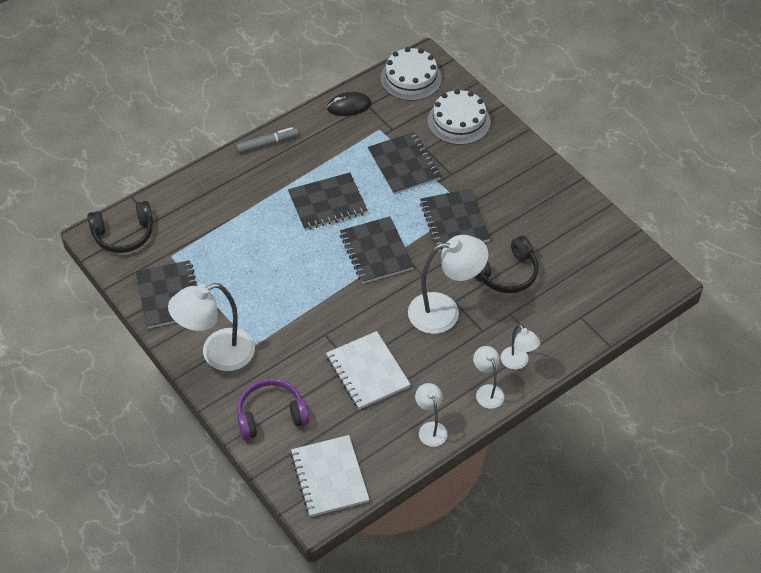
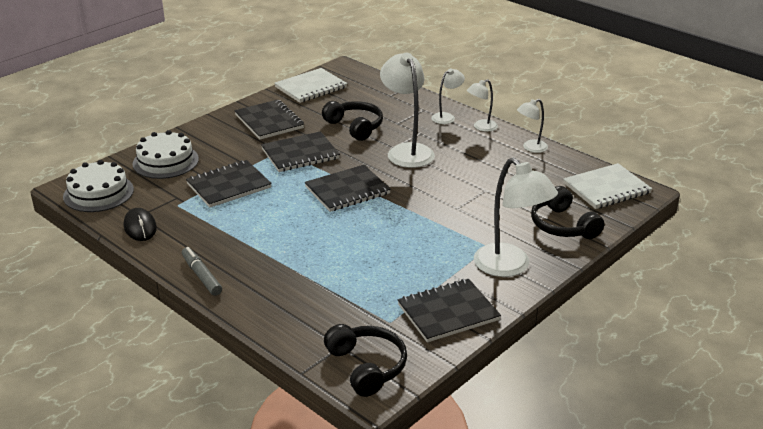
camera: 100 degrees left, 20 degrees down
(271, 415) = (562, 225): purple headphones -> black headphones
(327, 203) = (288, 225): black notebook -> black notebook (269, 121)
(367, 372) = (489, 181): white notebook -> white notebook (311, 87)

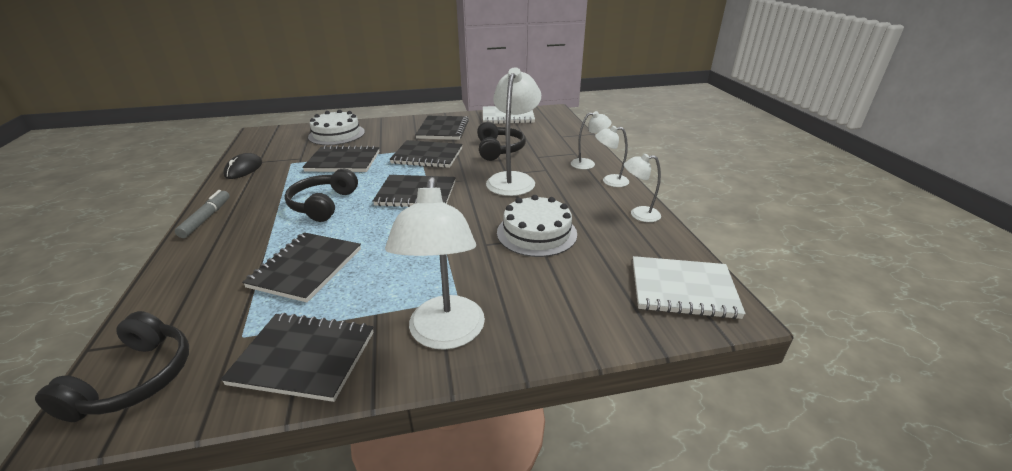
camera: 35 degrees right, 0 degrees up
(98, 193) = (266, 140): white cake -> white cake (536, 233)
(358, 272) = (306, 268): none -> black notebook
(562, 225) = (572, 312): black headphones -> black headphones (323, 204)

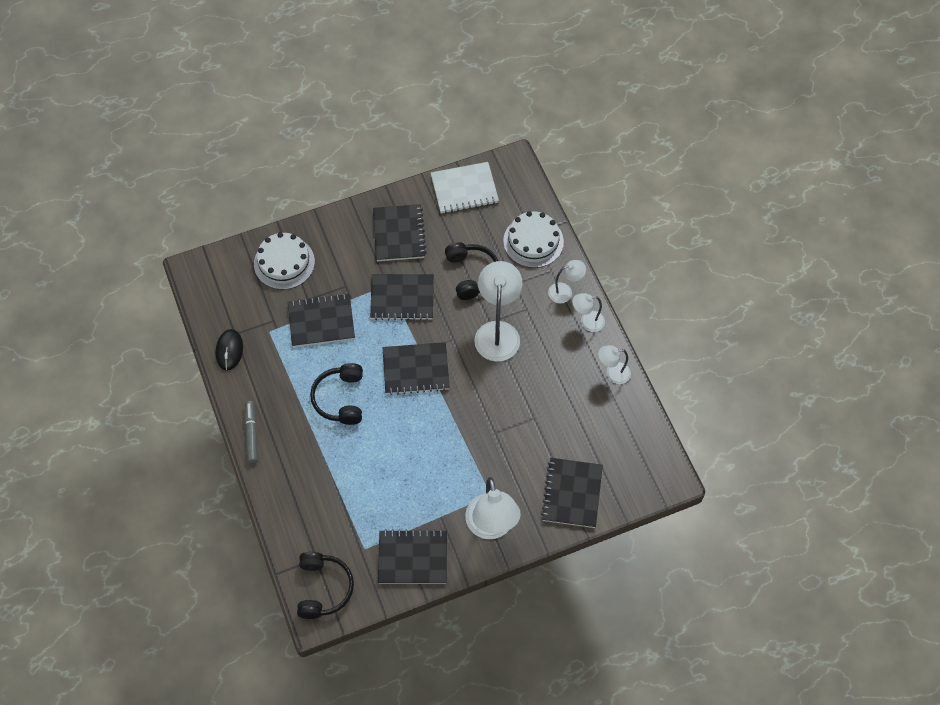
camera: 10 degrees left, 30 degrees up
(306, 268) = (370, 481): black notebook -> black notebook (572, 493)
(536, 233) = (532, 412): white cake -> white cake (533, 241)
(683, 289) = (641, 461): white notebook -> none

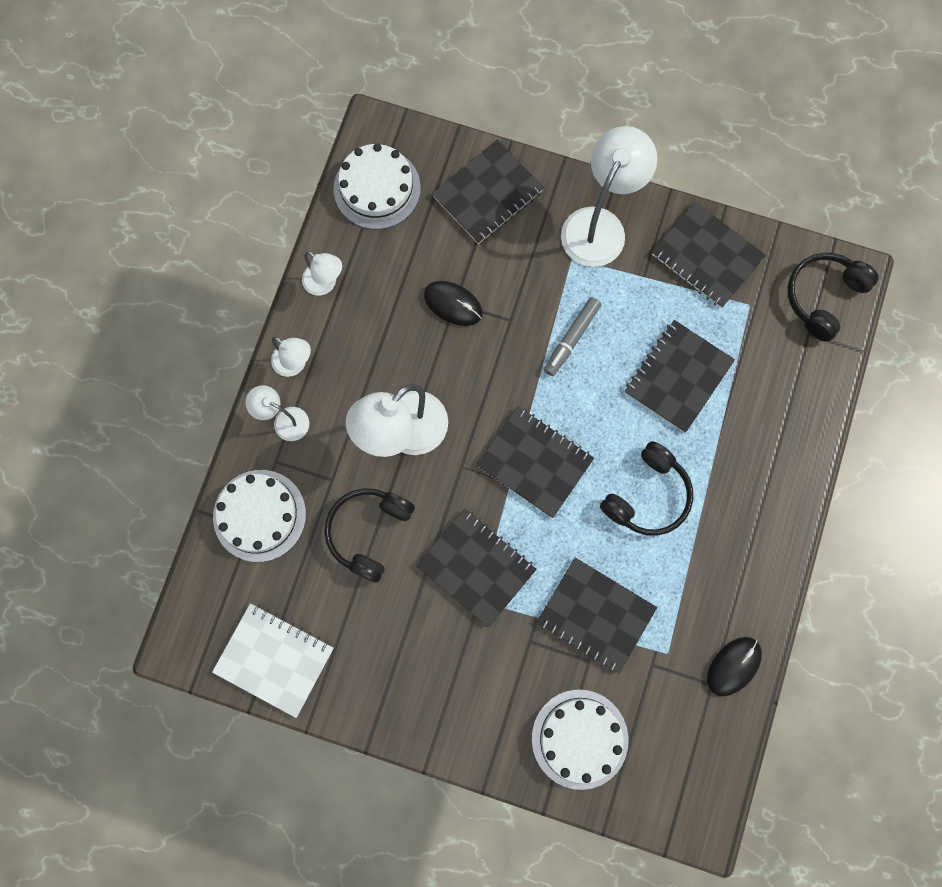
camera: 140 degrees left, 15 degrees up
(251, 434) = (780, 533): grey marker -> grey marker (571, 338)
(399, 234) = (408, 661): black notebook -> black notebook (678, 377)
(534, 416) = (453, 304): none -> black mouse
(636, 446) = (377, 188): none -> white cake

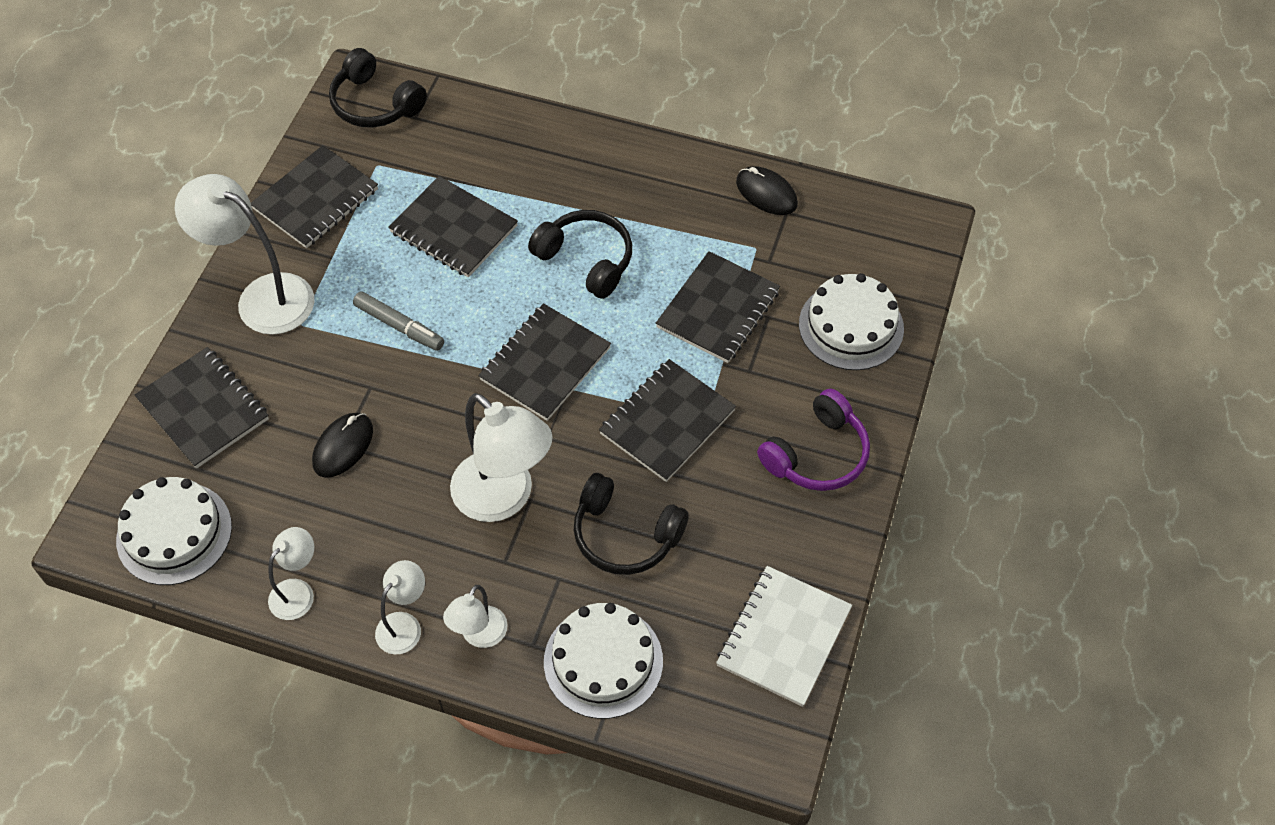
camera: 90 degrees left, 20 degrees down
(443, 698) = (817, 454): none -> purple headphones

